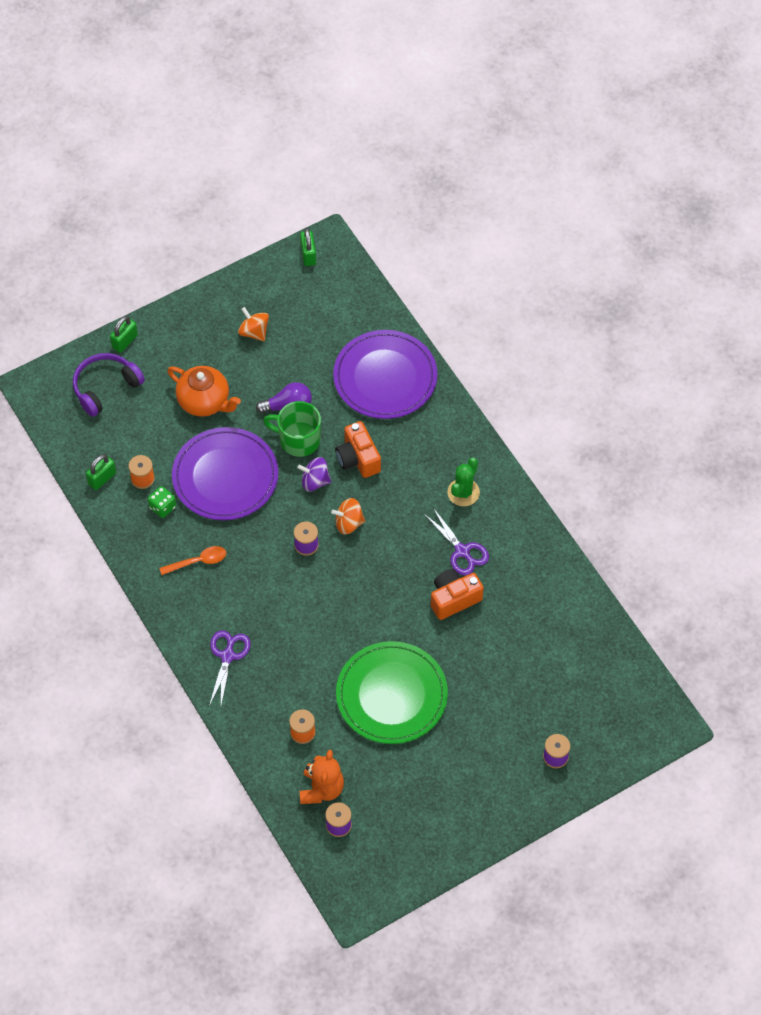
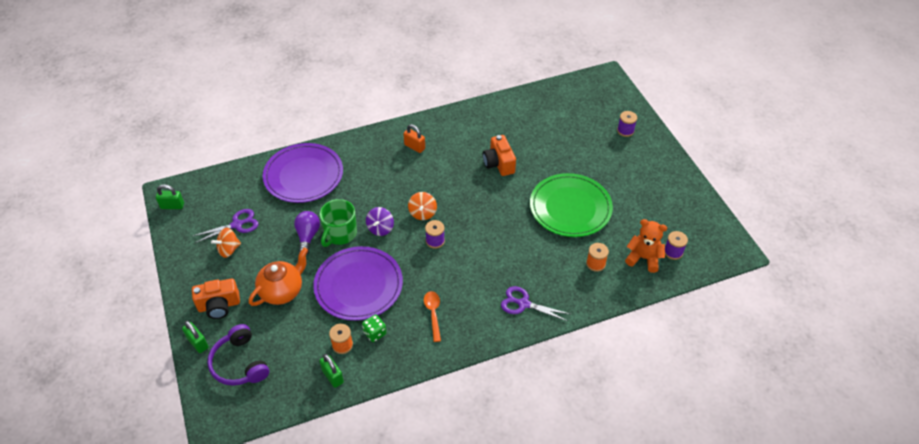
camera: 80 degrees left, 10 degrees down
(358, 458) = (368, 200): orange camera -> orange camera (219, 306)
(462, 551) = (461, 154): purple scissors -> purple scissors (237, 225)
(463, 492) = (414, 147): green cactus -> orange padlock

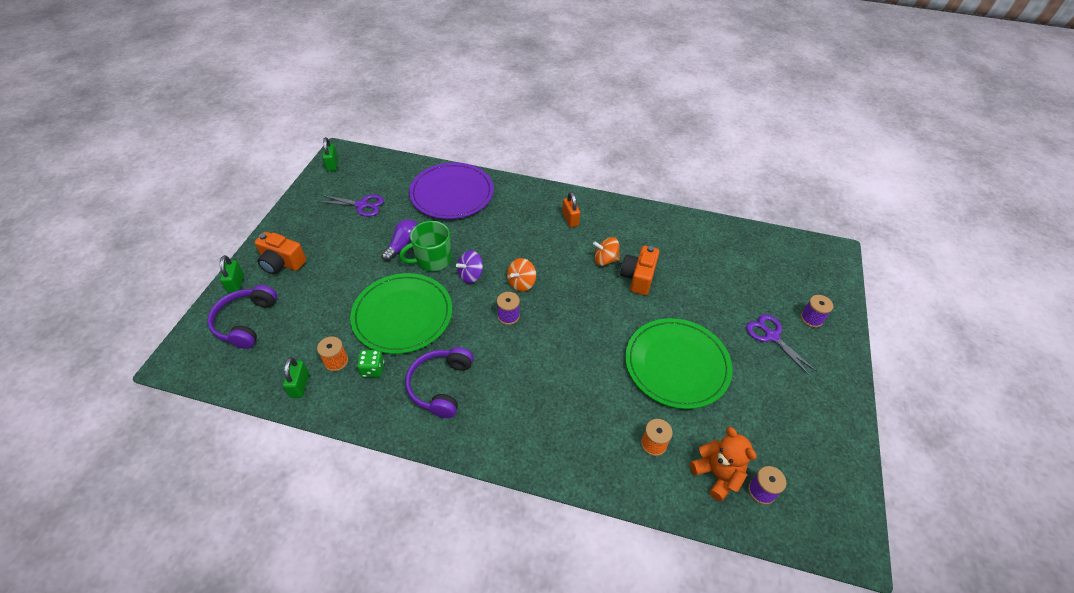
camera: 35 degrees right, 0 degrees up
(172, 206) = (332, 164): green padlock -> green padlock turned 45 degrees clockwise
(229, 249) = (335, 221): orange spinning top -> orange spinning top (605, 260)
(282, 291) = (339, 281): orange teapot -> none
(358, 285) = (402, 315): purple plate -> green plate
(433, 313) = (440, 386): orange spoon -> purple headphones
(523, 304) = (536, 436): purple scissors -> purple scissors (771, 336)

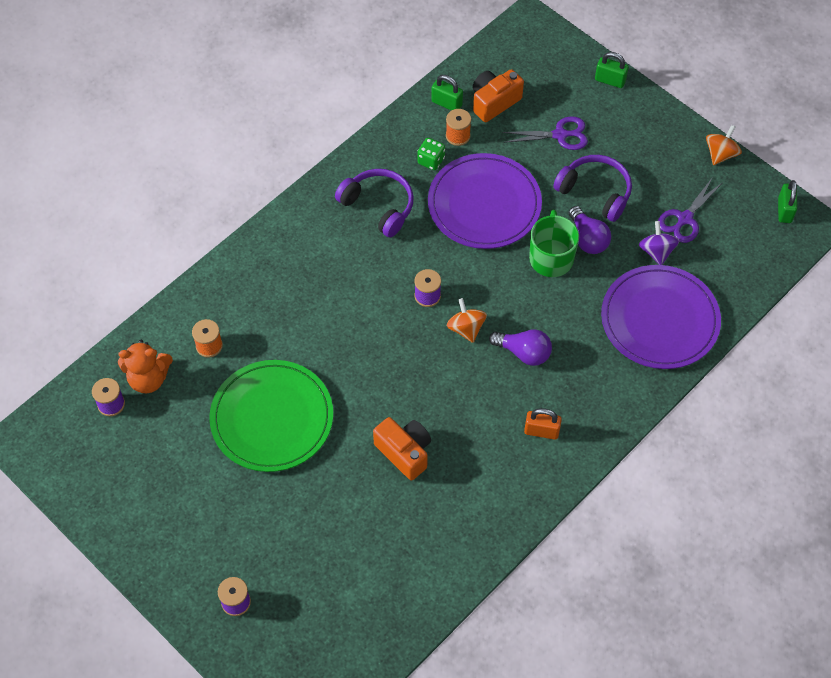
camera: 120 degrees right, 10 degrees up
(245, 322) = (550, 79): purple headphones -> purple headphones (595, 192)
(282, 263) = (621, 123): orange camera -> orange camera (494, 102)
(332, 164) = (784, 210): green padlock -> green padlock turned 75 degrees clockwise
(402, 315) = (484, 204): green plate -> purple plate
(471, 275) = (506, 285): purple spinning top -> purple spinning top (656, 251)
(520, 247) = (524, 353): none -> purple light bulb
(605, 260) = (451, 433): orange spinning top -> orange spinning top (720, 154)
(771, 336) = (243, 538): purple scissors -> purple scissors (560, 135)

